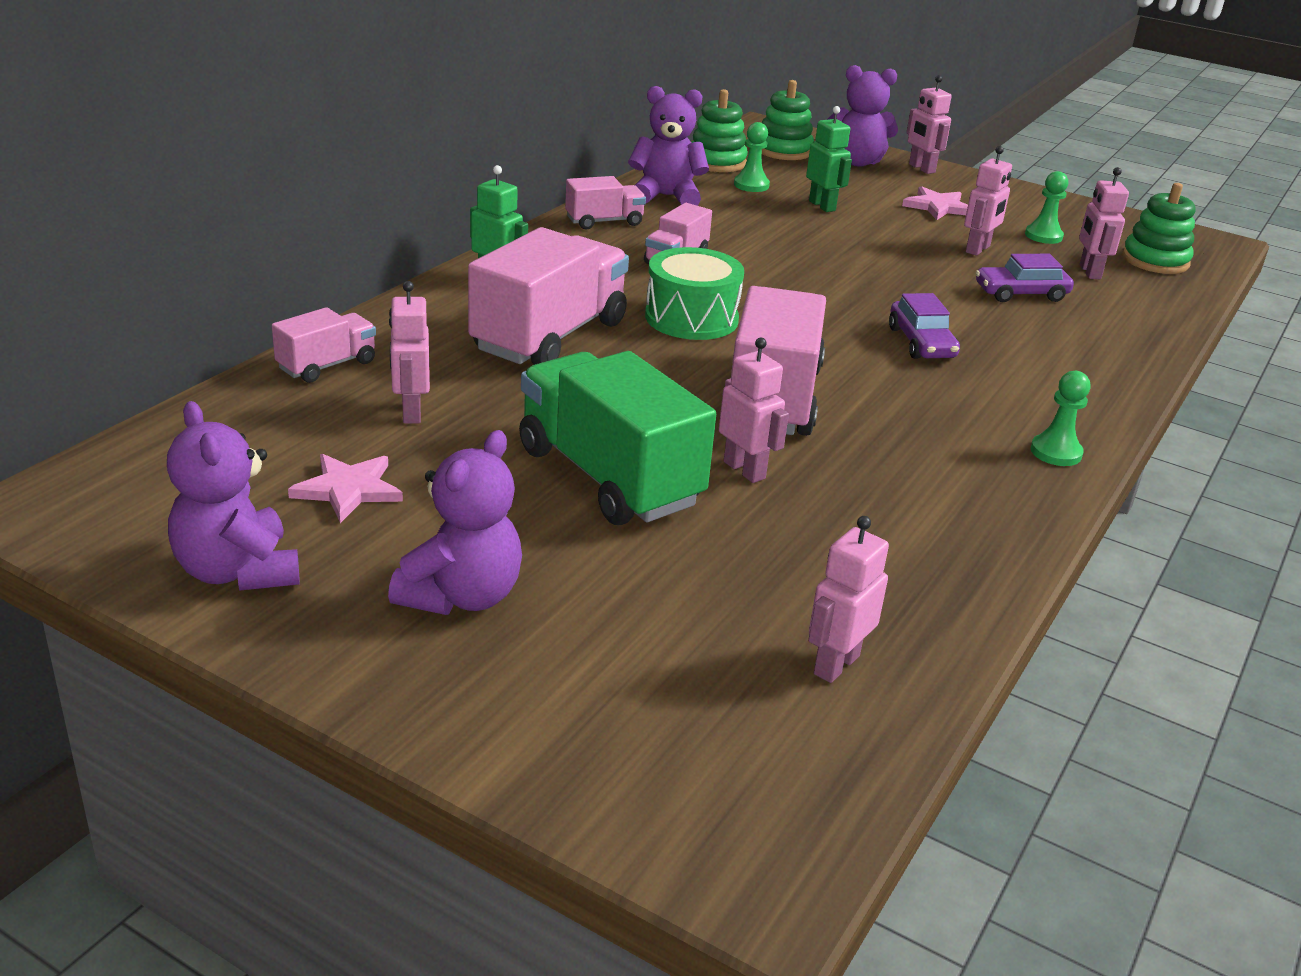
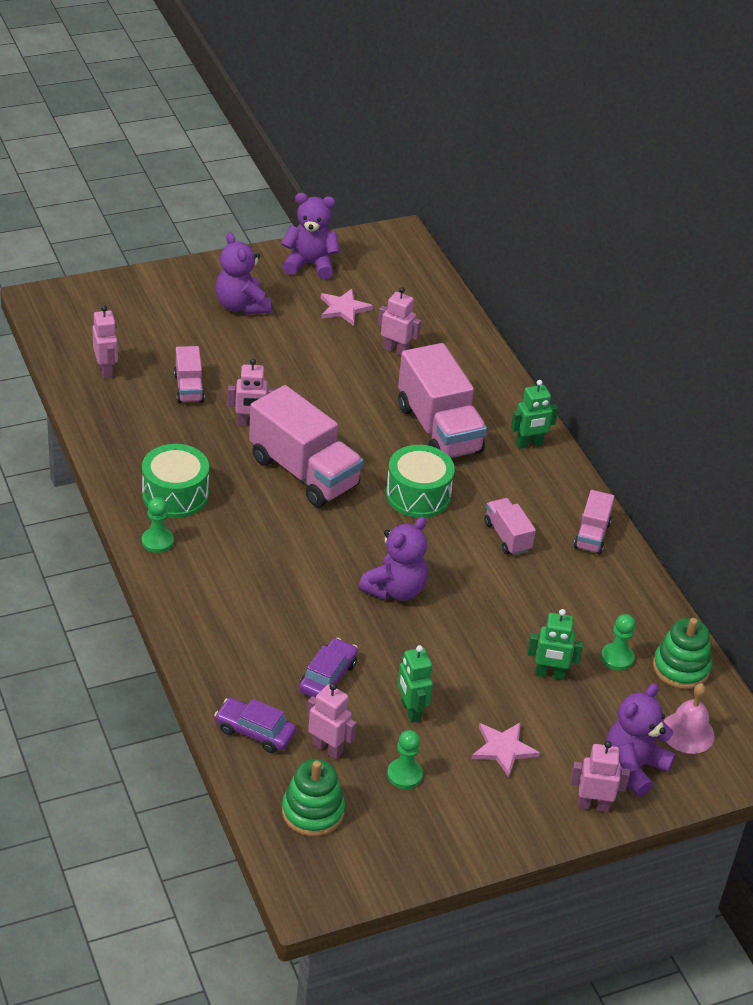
camera: 125 degrees right, 10 degrees up
(327, 365) = (465, 344): pink truck -> pink truck (189, 388)
(609, 477) = (285, 380): green truck -> none
(666, 197) = (620, 593): purple teddy bear -> purple teddy bear (395, 589)
(783, 150) = (687, 732): green stacking toy -> pink bell
(921, 343) = (308, 574): purple car -> purple car (255, 732)
(967, 472) = (175, 495): none -> green drum
(978, 249) = (410, 711): pink robot -> green robot

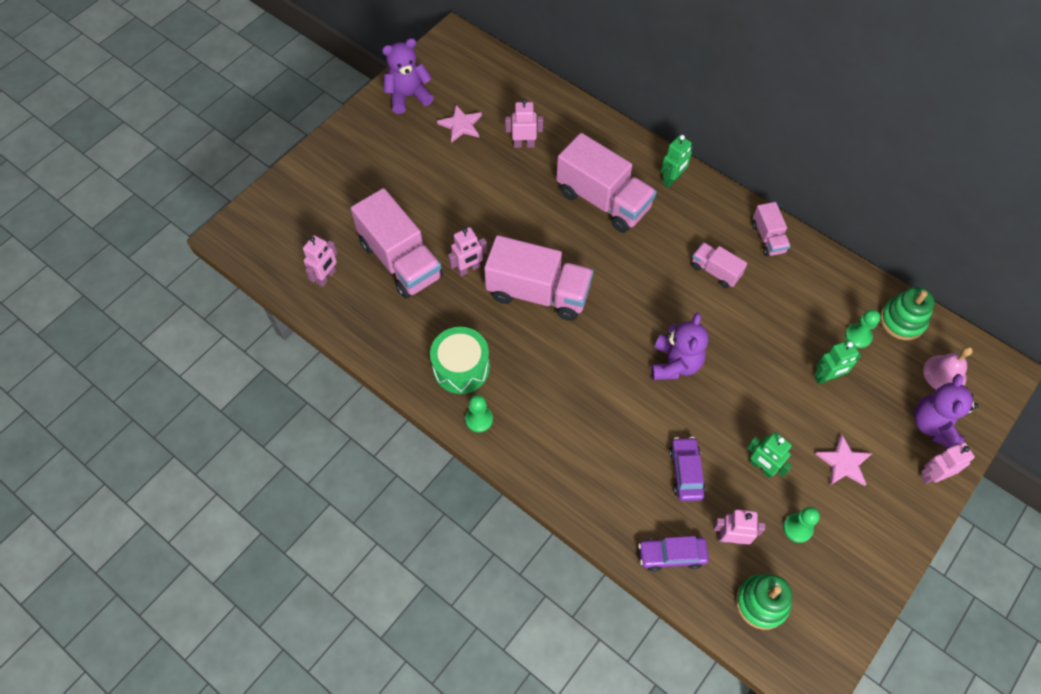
camera: 25 degrees left, 20 degrees up
(106, 370) = (326, 277): pink robot -> pink robot turned 75 degrees clockwise
(189, 388) = (400, 260): pink truck -> pink truck, size x1.98
(241, 306) = (385, 161): purple teddy bear -> none
(418, 495) = (631, 268): green drum -> none

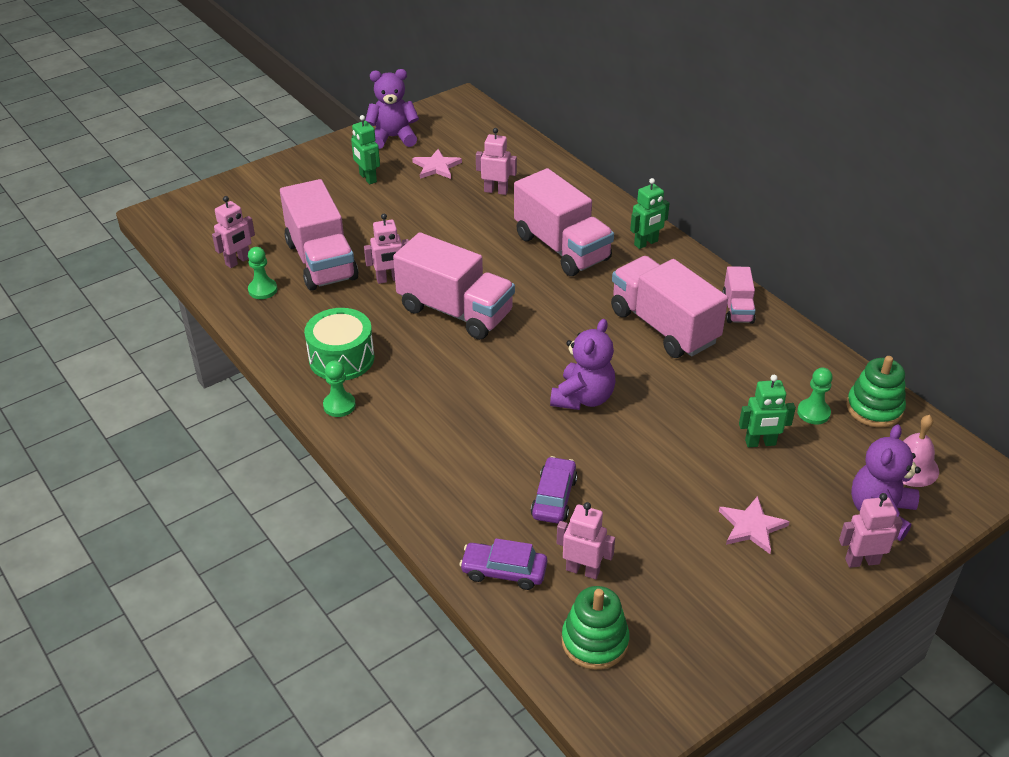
camera: 15 degrees right, 20 degrees down
(715, 271) = (664, 326): pink truck -> pink truck, size x1.98
(761, 467) = (647, 511): green robot -> green robot (367, 178)
(797, 528) = (669, 578): green pawn -> green pawn (263, 290)

